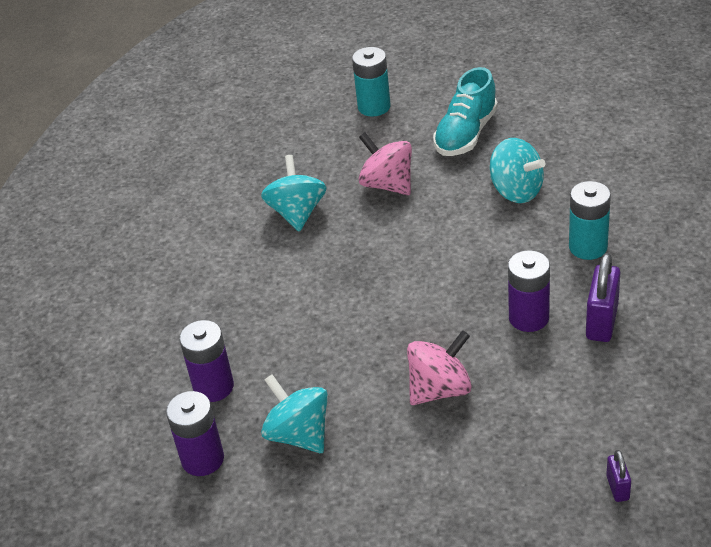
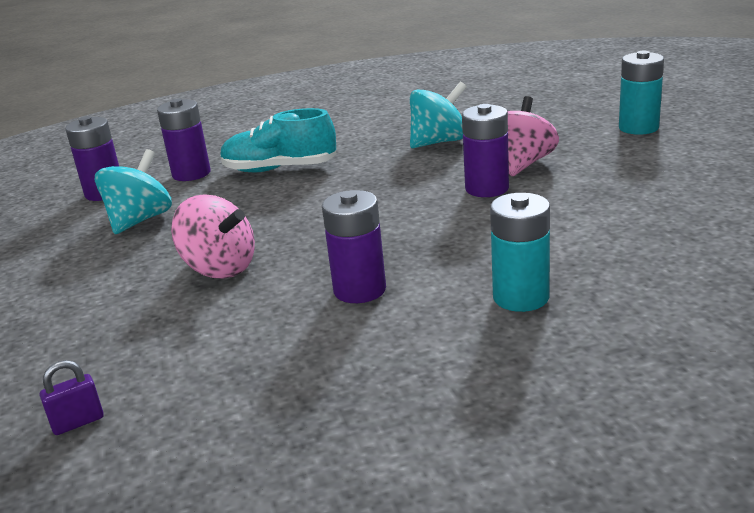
camera: 65 degrees right, 15 degrees down
(416, 214) = (487, 188): none -> purple battery
(466, 134) = (653, 177): turquoise shoe -> turquoise shoe (280, 169)
(516, 191) = (583, 228): turquoise spinning top -> none
(601, 322) = (381, 340): purple padlock -> none

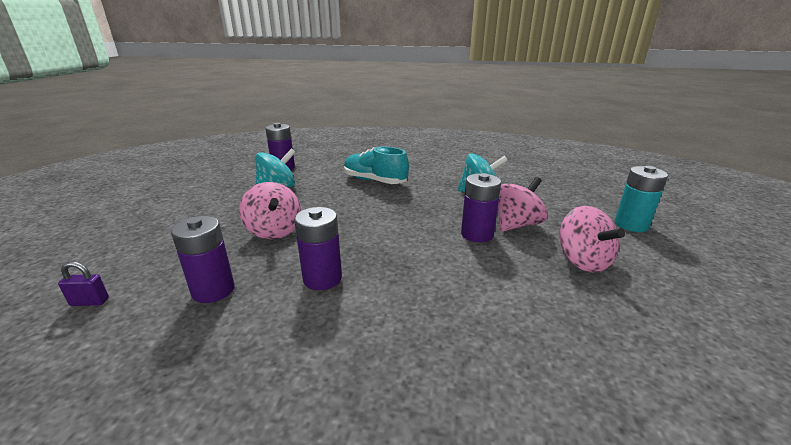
camera: 25 degrees right, 0 degrees up
(191, 173) = (331, 170): purple battery -> purple battery (213, 290)
(521, 297) = (411, 335): turquoise battery -> none
(621, 178) = (582, 261): none -> pink spinning top

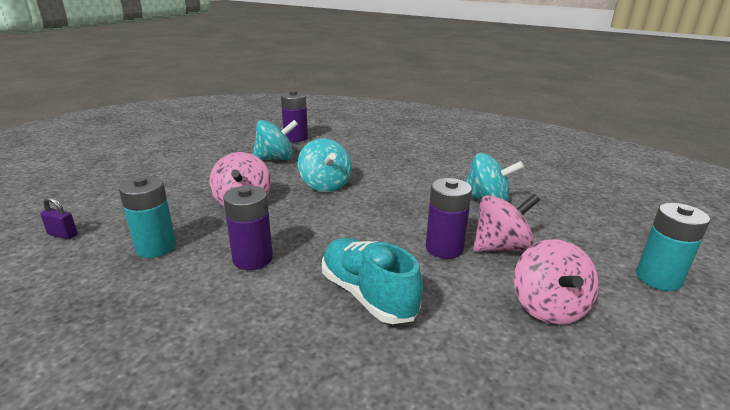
camera: 20 degrees right, 0 degrees up
(213, 290) = (156, 247): purple battery -> turquoise battery
(341, 202) = (325, 185): none -> turquoise spinning top
(375, 181) = (377, 167): turquoise shoe -> turquoise shoe (367, 295)

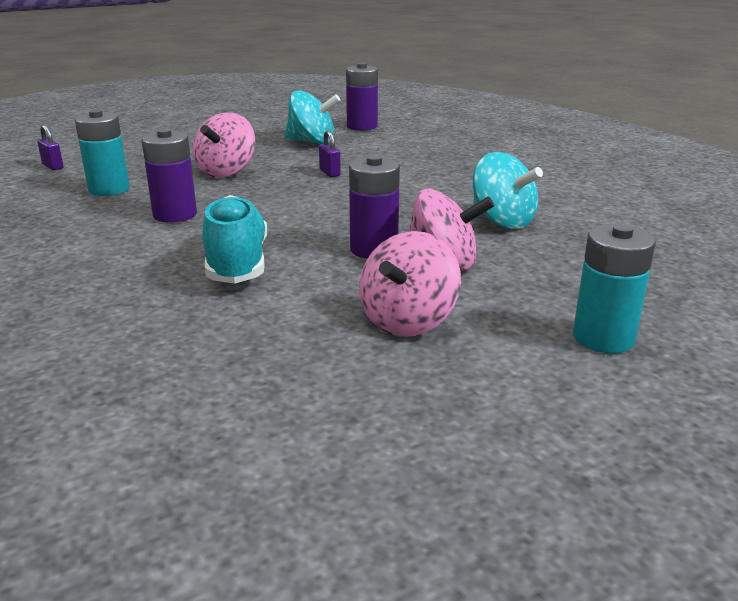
camera: 30 degrees right, 0 degrees up
(325, 185) = (330, 173): turquoise spinning top -> purple padlock

